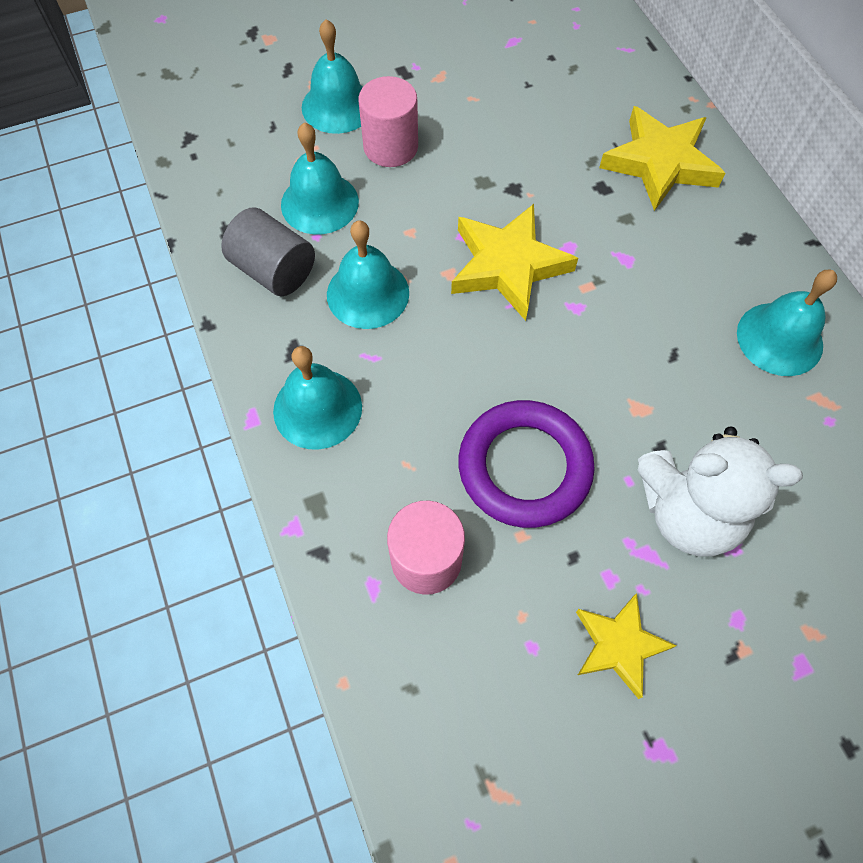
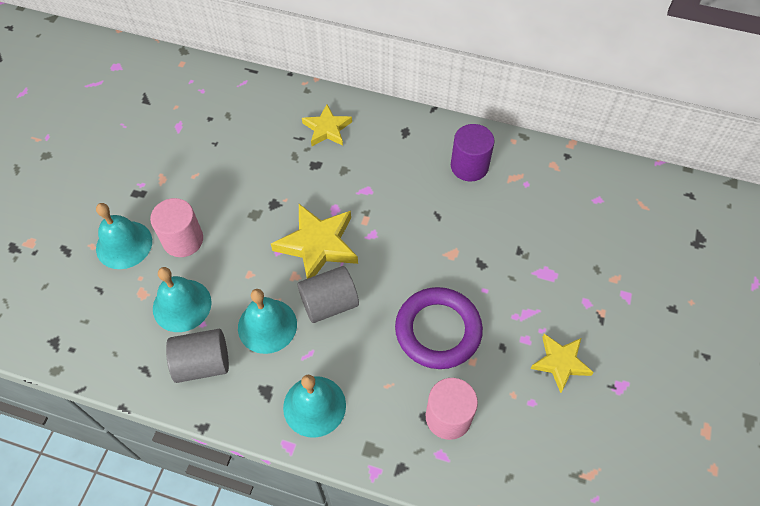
camera: 50 degrees left, 5 degrees down
(449, 330) = (329, 303): none -> grey cylinder
(660, 163) = (327, 129): yellow star -> yellow star, size x0.63
(687, 512) = (521, 279): white teddy bear -> none
(779, 338) = (469, 166): turquoise bell -> purple cylinder

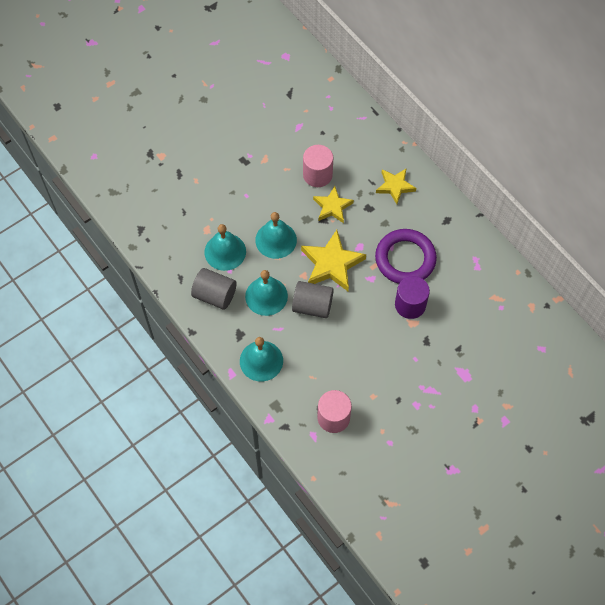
camera: 35 degrees right, 5 degrees up
(124, 244) = (215, 191): turquoise bell -> turquoise bell (276, 240)
(183, 240) = (251, 209): pink cylinder -> pink cylinder (317, 175)
(438, 330) = (366, 364): purple ring -> purple ring (405, 259)
(469, 166) = (471, 271): purple cylinder -> purple cylinder (410, 305)
(560, 363) = (426, 432): yellow star -> yellow star (332, 207)

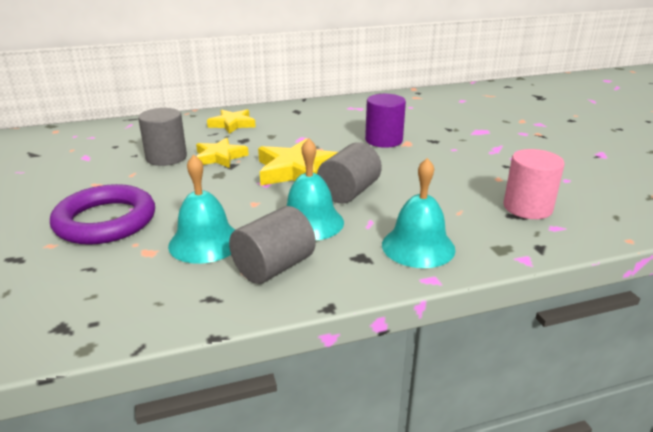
camera: 70 degrees left, 35 degrees down
(276, 240) = (227, 199): turquoise bell -> none
(317, 175) = (166, 158): pink cylinder -> grey cylinder
(405, 259) = (325, 134): purple ring -> purple ring (105, 221)

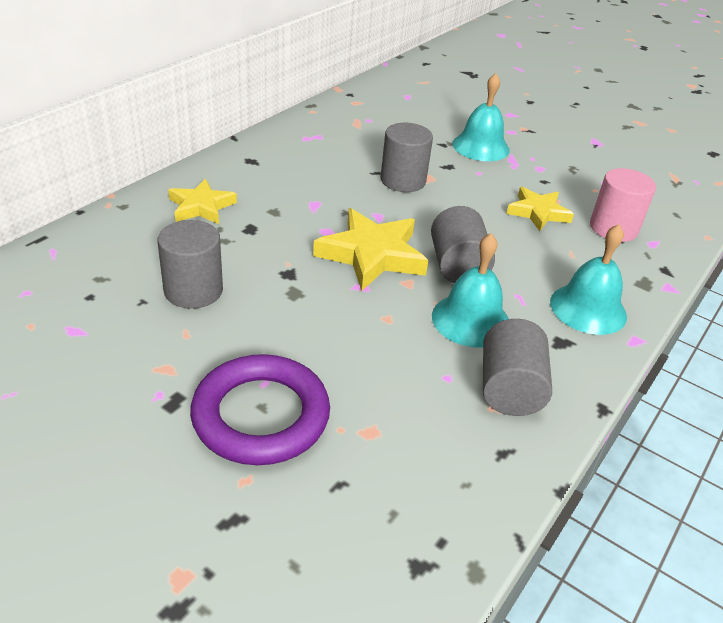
camera: 40 degrees left, 10 degrees up
(205, 242) = (409, 391): turquoise bell -> turquoise bell (480, 146)
(220, 157) = (259, 266): yellow star -> yellow star (538, 212)
(383, 140) = (403, 180): purple cylinder -> grey cylinder

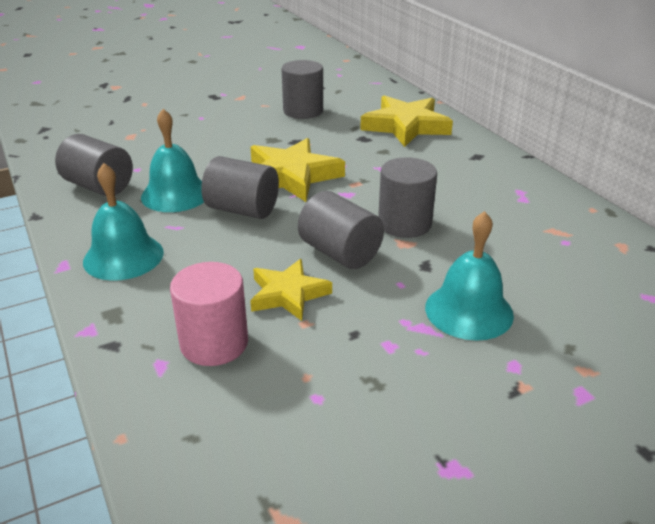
camera: 120 degrees right, 5 degrees down
(201, 206) = (406, 126): yellow star -> yellow star, size x1.58
(261, 415) = (178, 112): purple ring -> none
(470, 201) = (340, 253): none -> grey cylinder

